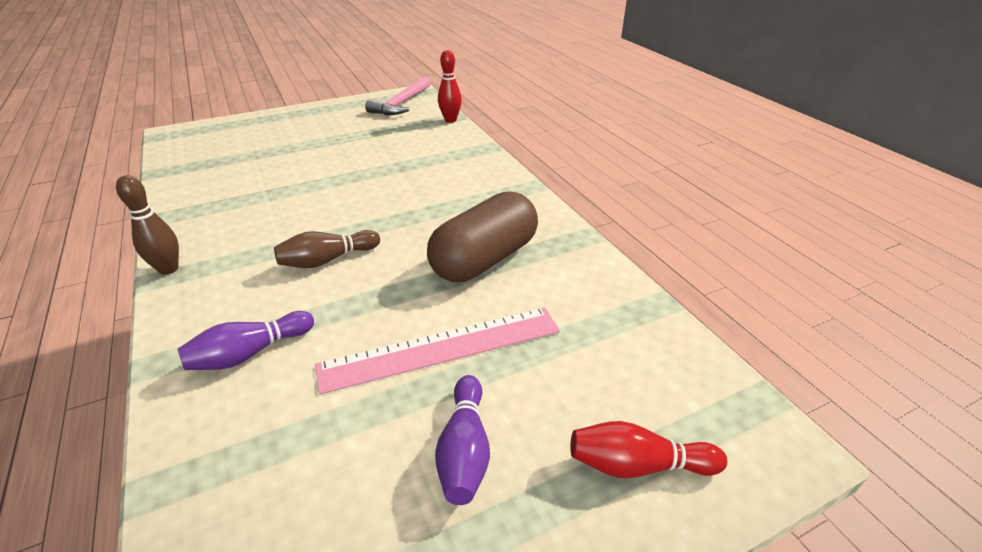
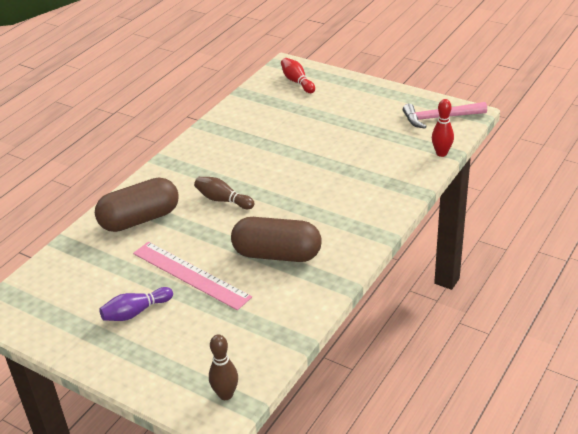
camera: 60 degrees right, 0 degrees up
(168, 269) = (170, 157): brown bowling pin -> brown bowling pin (225, 394)
(250, 353) = (140, 219): purple bowling pin -> brown capsule
(638, 465) = (167, 370): red bowling pin -> red bowling pin (297, 82)

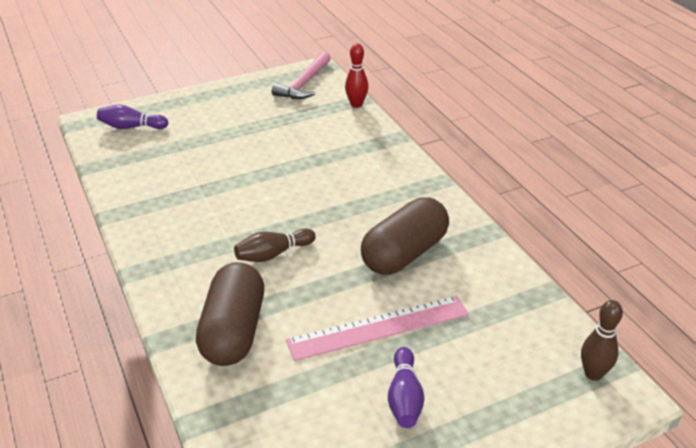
camera: 60 degrees left, 0 degrees up
(297, 82) = (131, 127): red bowling pin -> purple bowling pin

